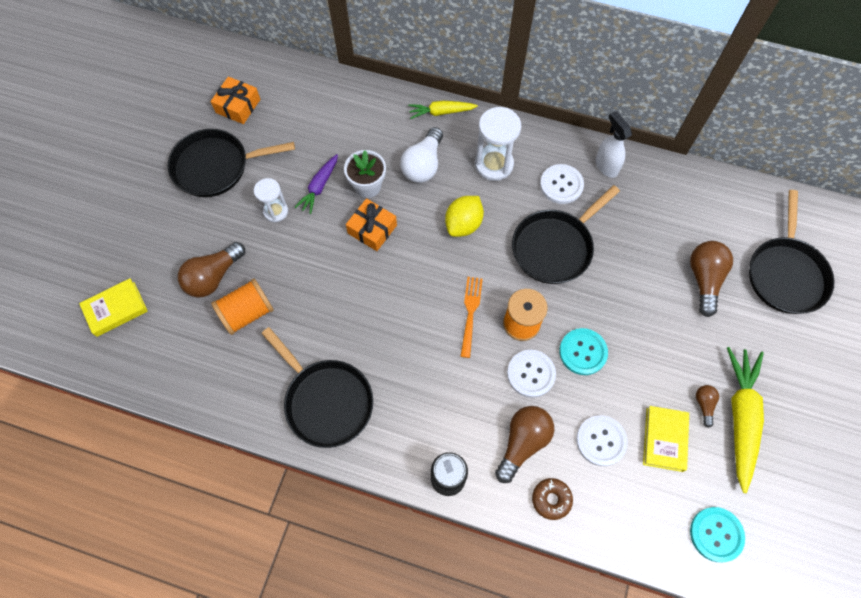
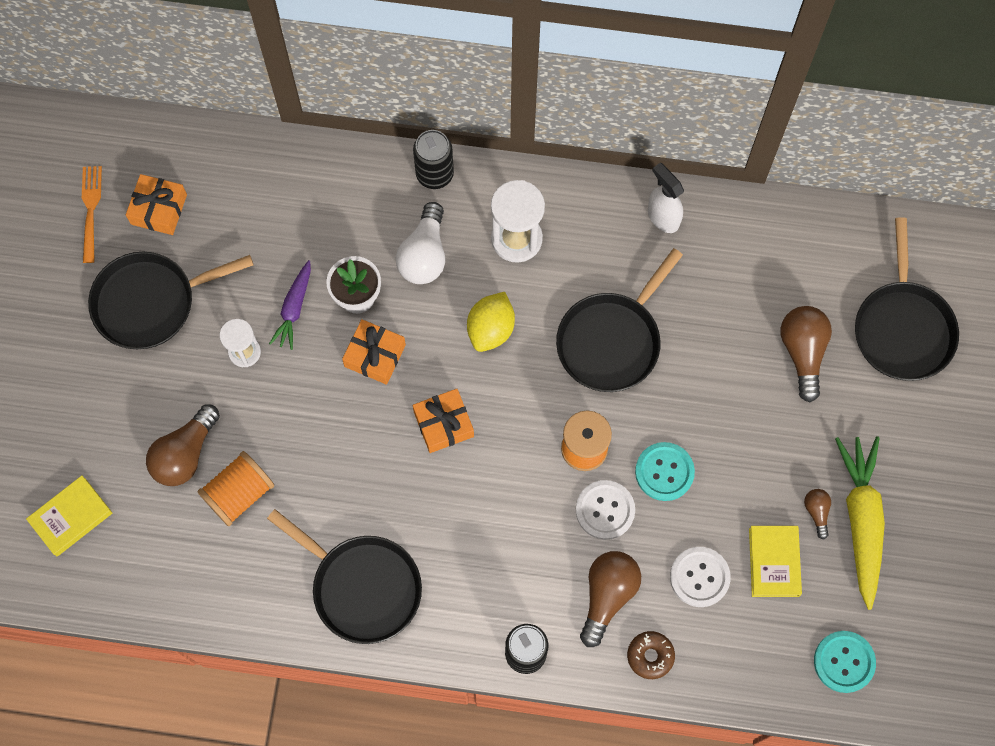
camera: 10 degrees left, 5 degrees up
(415, 287) = (443, 424): none -> orange gift
(441, 112) = (434, 174): yellow carrot -> black can
(470, 313) = (519, 446): orange fork -> orange fork (91, 210)
(561, 185) = (608, 253): white button -> none

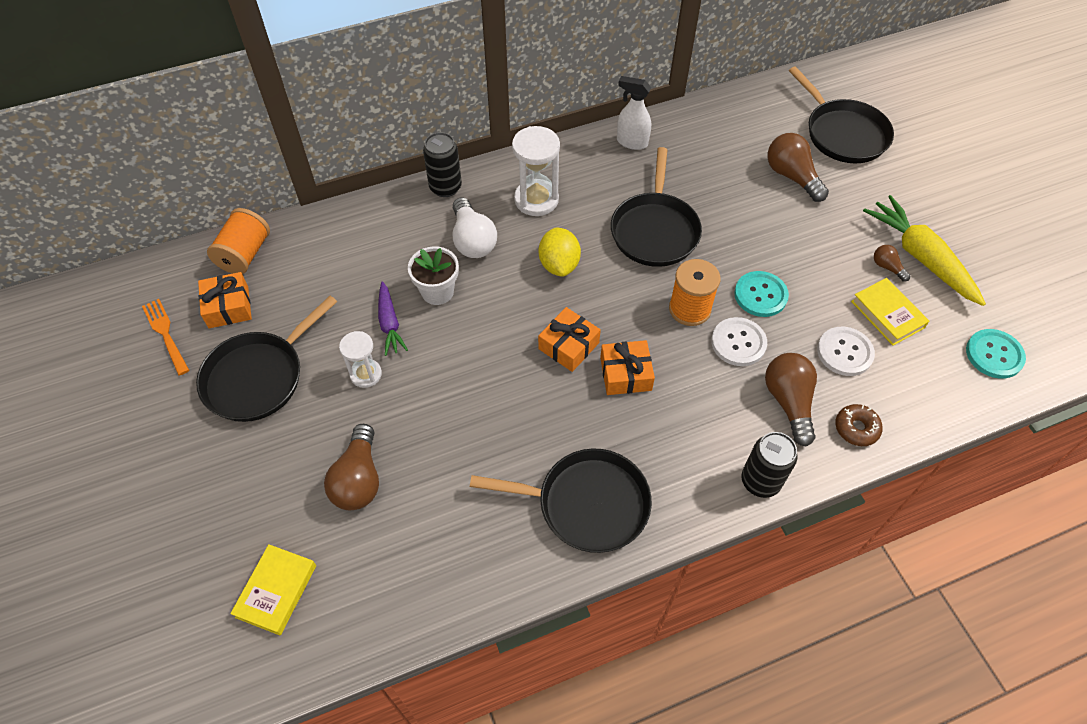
camera: 30 degrees left, 15 degrees down
(239, 493) = (428, 486): orange spool -> orange spool (245, 254)
(375, 356) = (479, 325): orange gift -> orange gift (625, 374)

